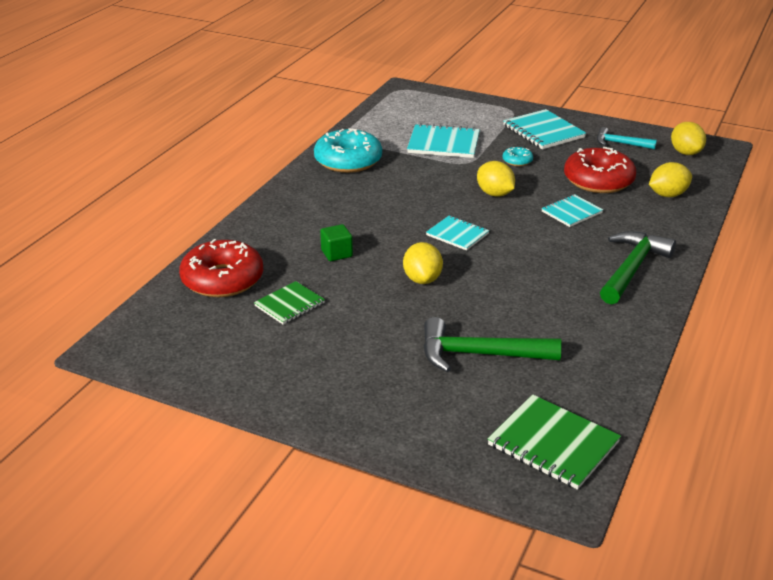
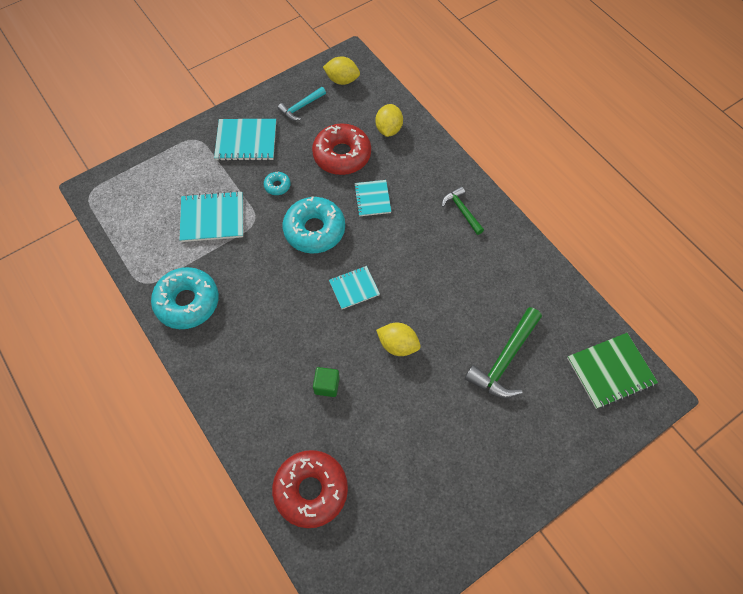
camera: 60 degrees left, 30 degrees up
(290, 304) = (376, 454): green notebook -> none
(443, 143) = (212, 218): turquoise notebook -> turquoise notebook turned 45 degrees clockwise
(494, 194) = (314, 230): yellow lemon -> turquoise donut
(632, 269) = (462, 210): green hammer -> green hammer, size x0.59

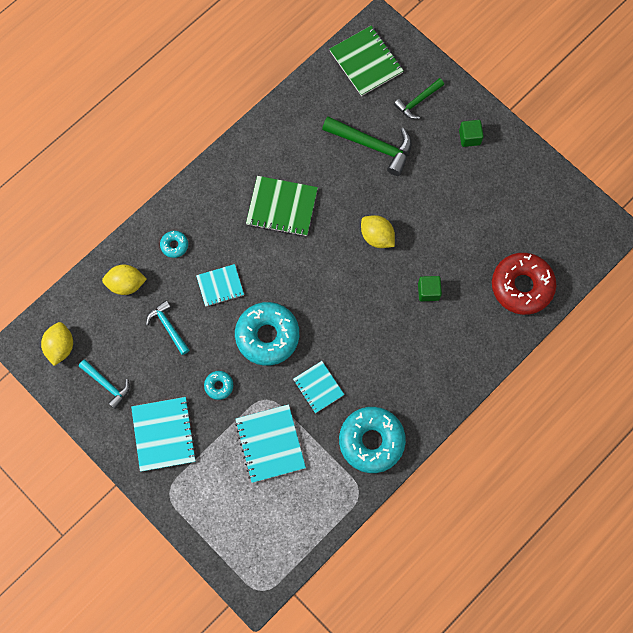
camera: 100 degrees left, 10 degrees up
(342, 155) = (168, 327): red donut -> turquoise hammer
(354, 288) = (326, 285): turquoise notebook -> turquoise notebook (318, 387)
(398, 345) = (377, 237): yellow lemon -> yellow lemon turned 60 degrees counterclockwise
(419, 168) = (174, 245): none -> turquoise donut
(445, 261) = (282, 207): none -> green notebook
(462, 210) = (221, 198): green hammer -> green hammer (418, 101)
(505, 470) = (469, 137): none -> green cube

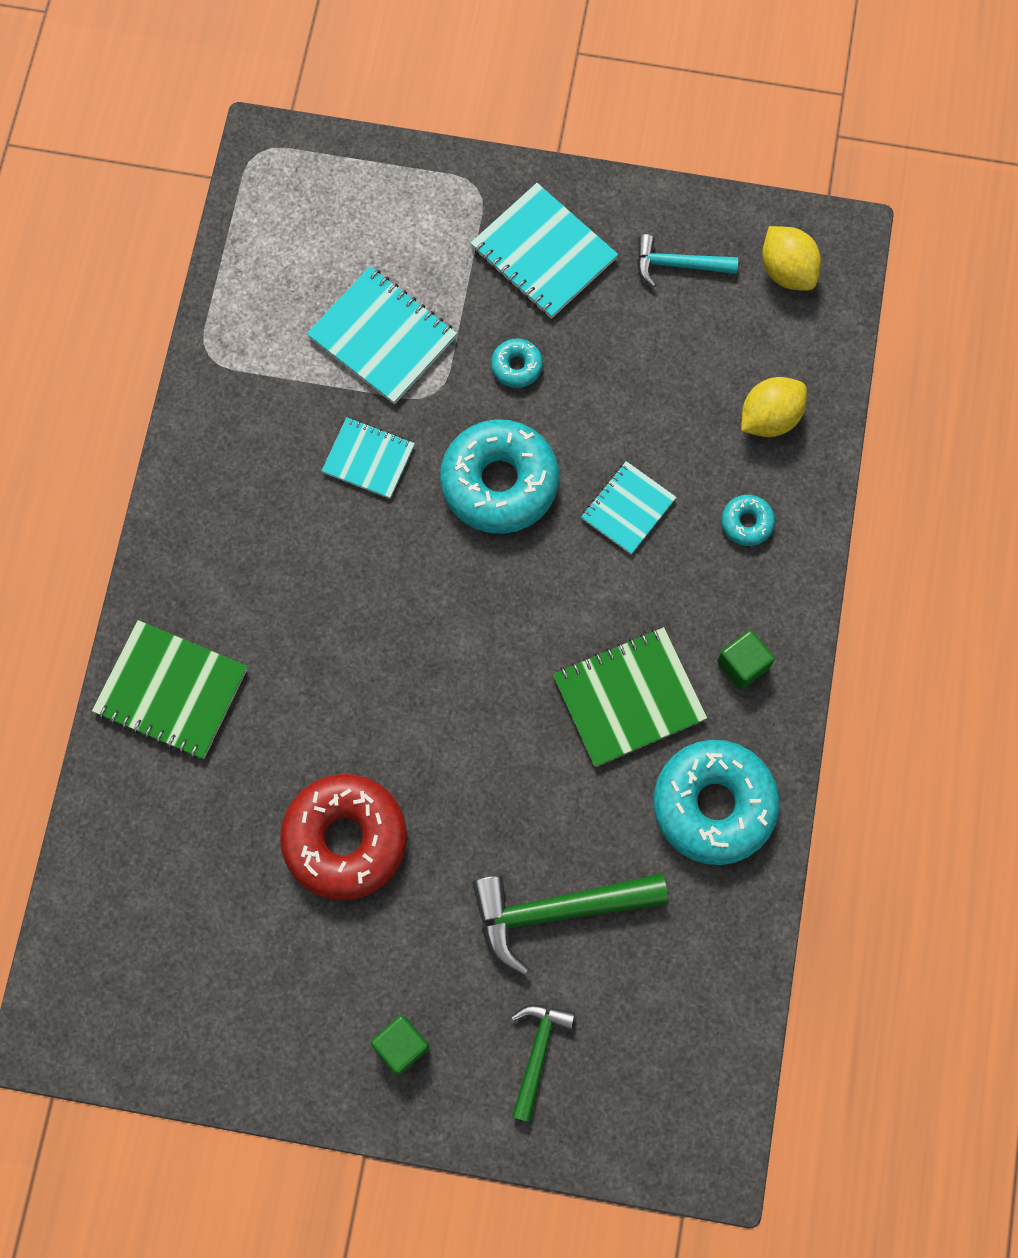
camera: 145 degrees right, 0 degrees up
(168, 327) = (656, 399): turquoise hammer -> none
(366, 62) = (682, 1068): green notebook -> green notebook (171, 691)
(371, 441) = (236, 435): turquoise donut -> turquoise donut (713, 805)
(377, 237) = (440, 753): yellow lemon -> none
(428, 291) = (296, 718): green cube -> green cube (742, 665)
(522, 286) = (148, 829): red donut -> red donut (345, 839)

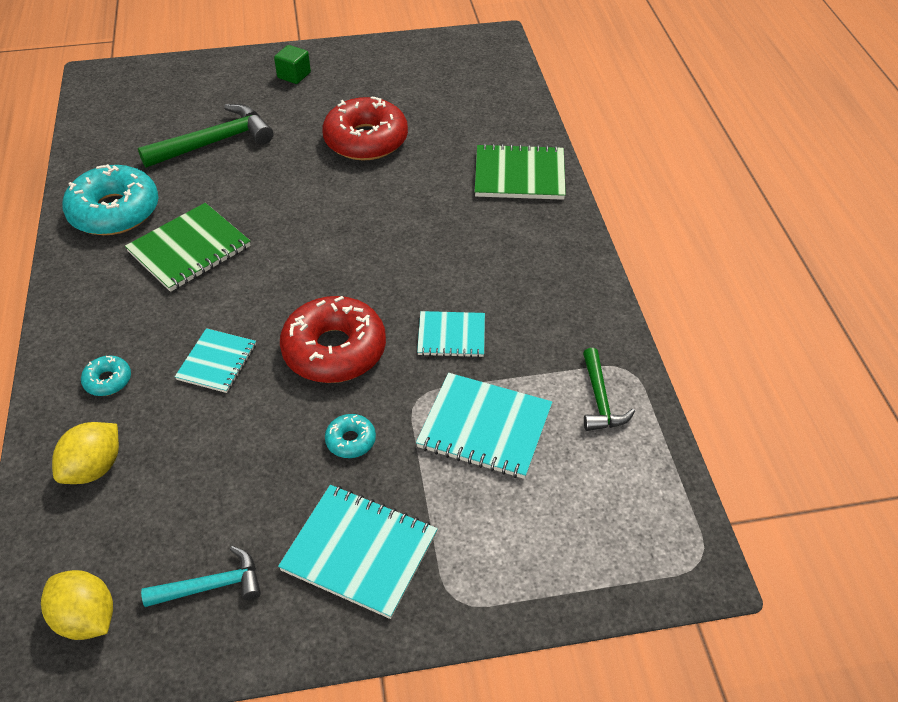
camera: 160 degrees right, 25 degrees down
(499, 482) = (334, 350): turquoise donut -> red donut
(537, 1053) = (210, 89): green hammer -> green hammer (600, 399)
(742, 665) = (101, 289): green cube -> none

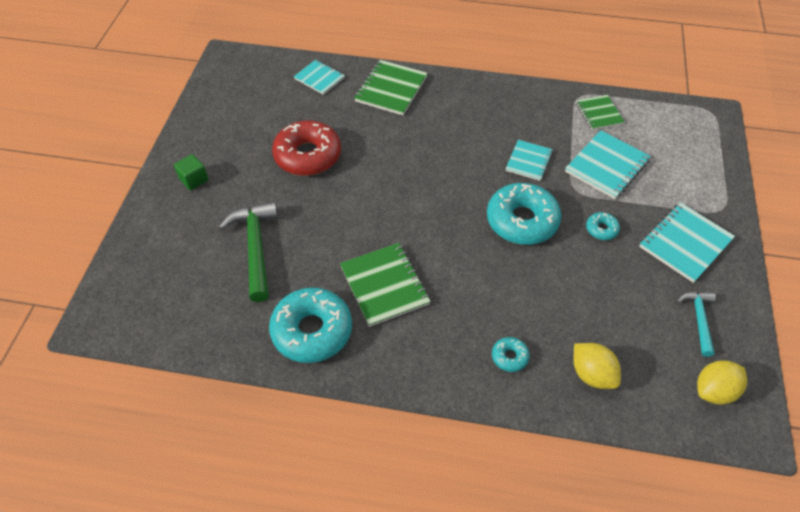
camera: 70 degrees left, 5 degrees up
(217, 362) = (512, 287): turquoise notebook -> turquoise notebook (319, 78)
(334, 350) = (522, 221): red donut -> turquoise donut
(600, 399) = (599, 113): green hammer -> green notebook

